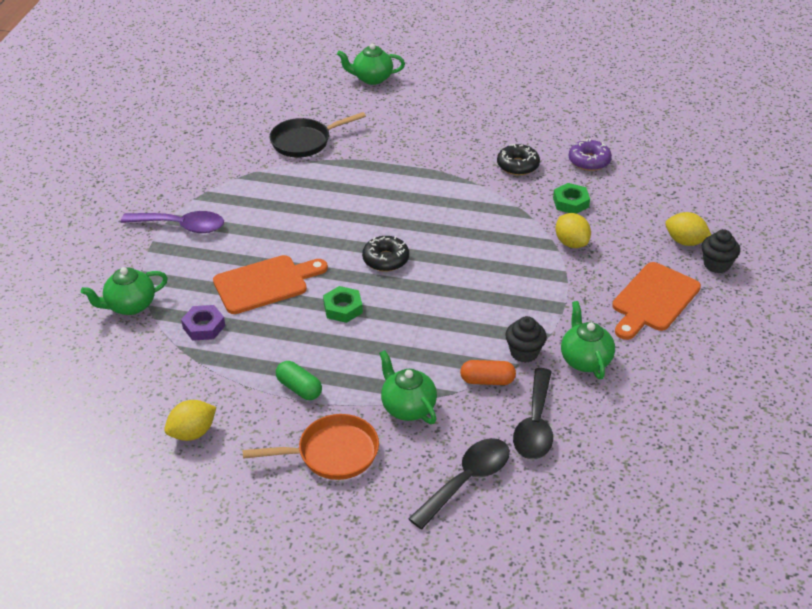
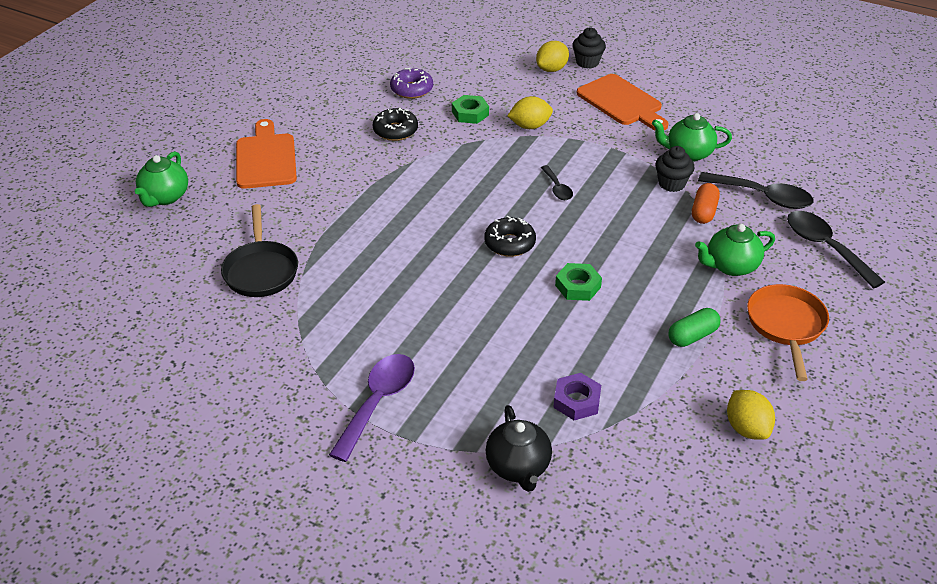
camera: 75 degrees left, 0 degrees up
(130, 306) = (518, 467): green teapot -> black teapot
(265, 283) = (517, 340): orange cutting board -> orange cutting board (265, 158)
(479, 276) = (557, 188): none -> black spoon

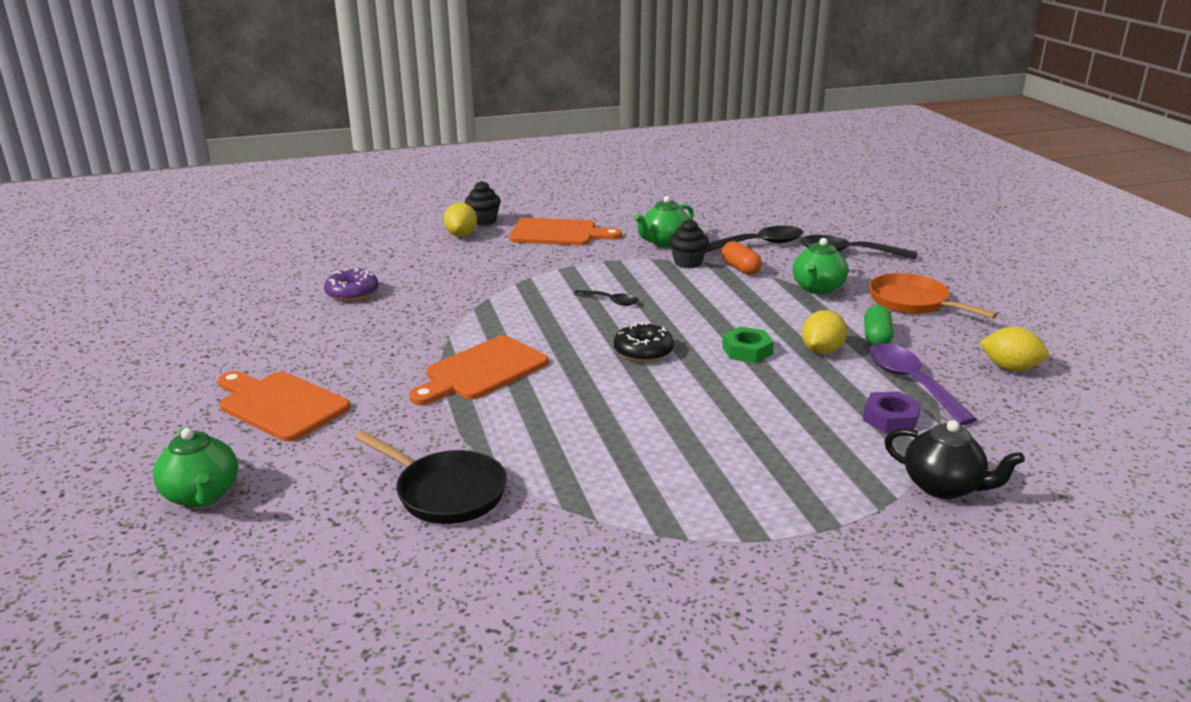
camera: 45 degrees left, 15 degrees down
(378, 402) = (757, 519): purple spoon -> purple spoon (910, 382)
(394, 198) = (482, 371): none -> orange cutting board
(395, 131) = (390, 326): black donut -> none
(470, 113) = (442, 287): green nut -> none
(530, 126) = (512, 274): yellow lemon -> yellow lemon (822, 351)

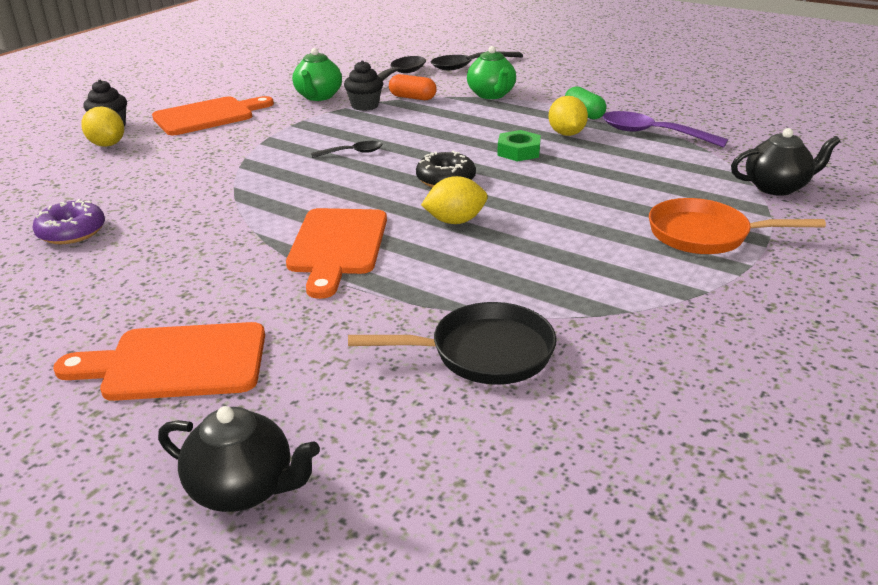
camera: 40 degrees left, 5 degrees up
(202, 495) = (244, 488): green teapot -> black teapot
(890, 418) = (680, 160): purple nut -> none
(913, 302) = (566, 85): orange pan -> orange pan (705, 235)
(1010, 368) = (686, 105): yellow lemon -> yellow lemon (455, 221)

